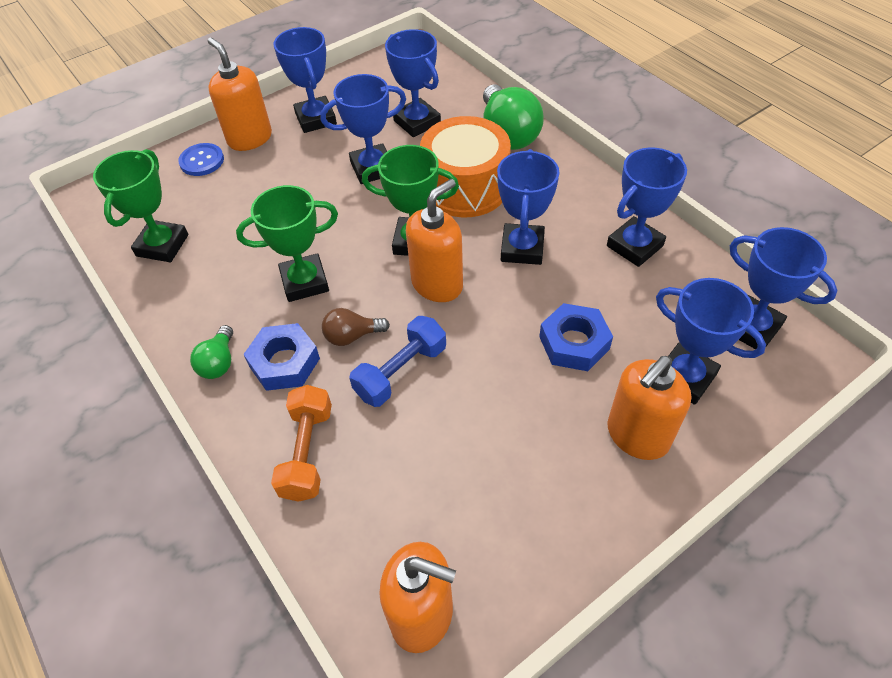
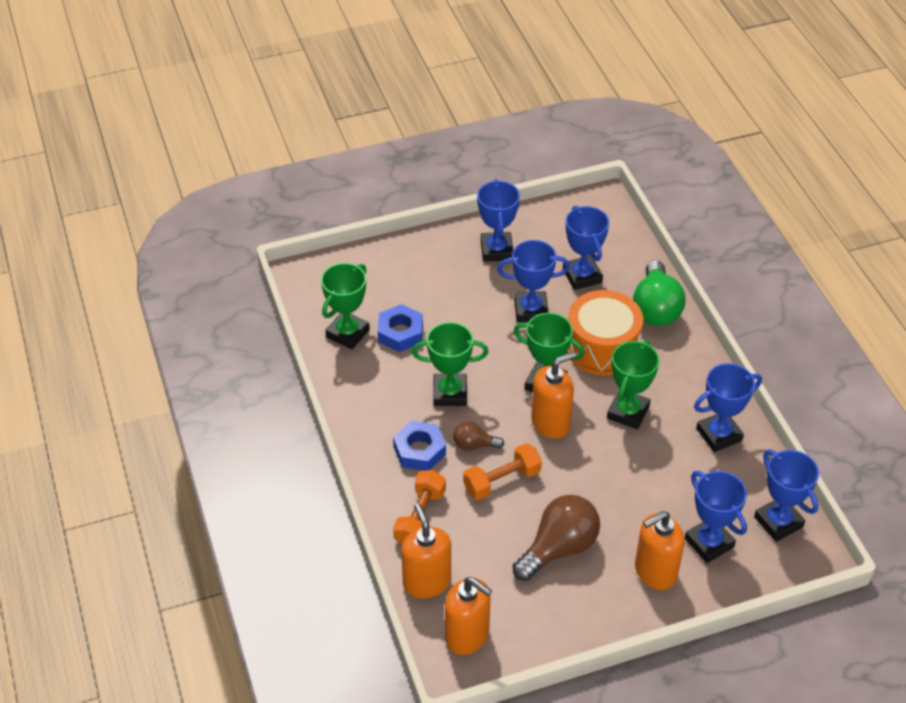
camera: 15 degrees right, 5 degrees down
(202, 161) = (392, 266): blue button -> none
(219, 362) = (372, 437): green light bulb -> none
(250, 138) = (436, 255): orange soap dispenser -> orange soap dispenser (426, 582)
(401, 372) = (502, 481): blue dumbbell -> orange dumbbell
(503, 441) = (559, 548): none -> brown light bulb
(522, 248) = (628, 412): blue trophy -> green trophy
(574, 343) = (637, 496): blue nut -> blue nut (400, 333)

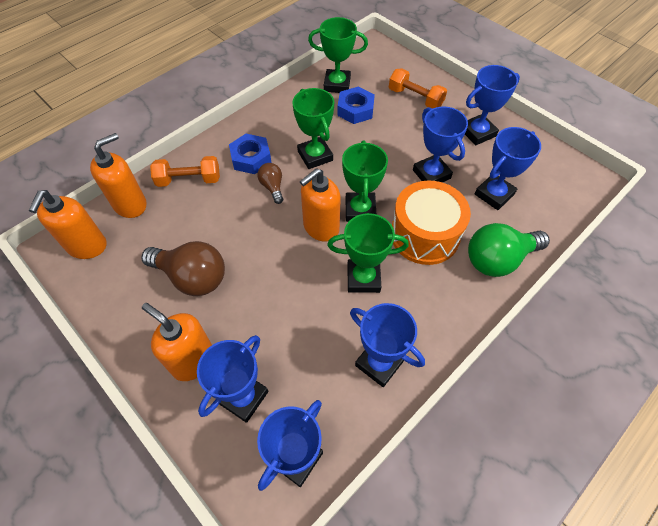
camera: 65 degrees right, 10 degrees up
(502, 481) = (245, 216): orange dumbbell -> orange dumbbell (415, 98)
(551, 423) = (321, 227): orange soap dispenser -> orange soap dispenser turned 105 degrees clockwise

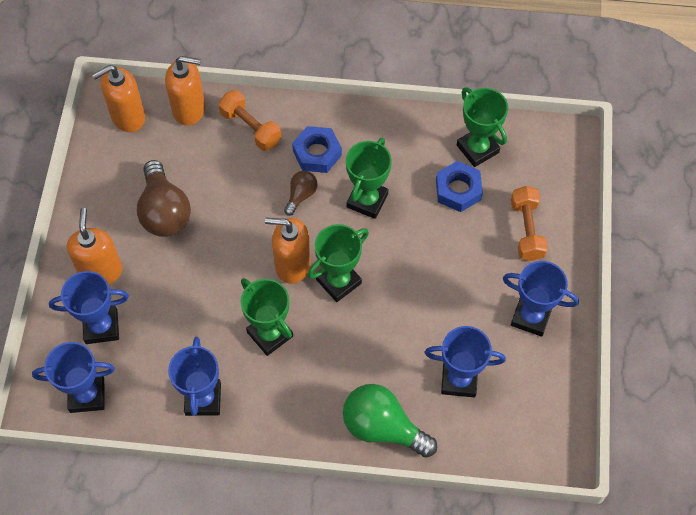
camera: 50 degrees right, 5 degrees up
(424, 235) = (357, 351): orange drum -> none
(431, 174) = (435, 311): blue trophy -> none

